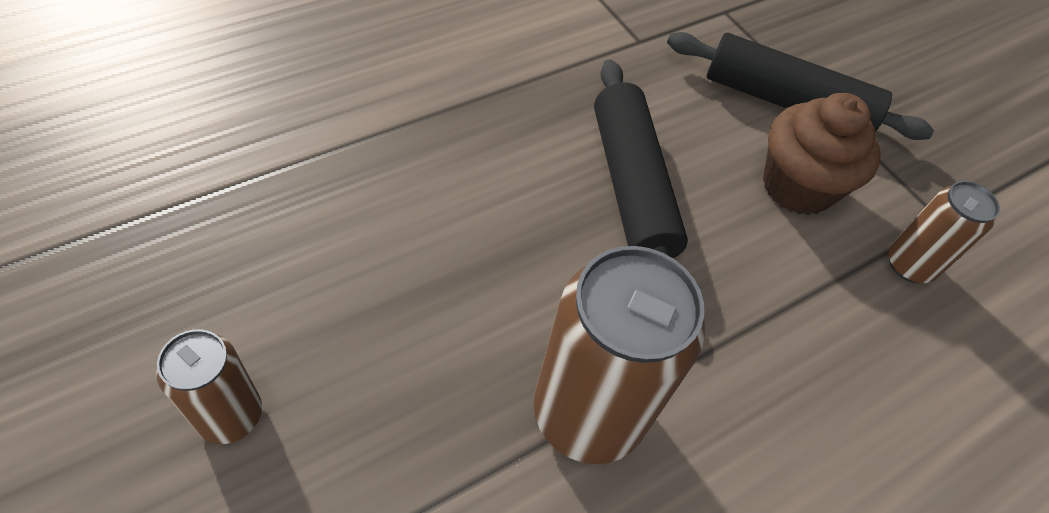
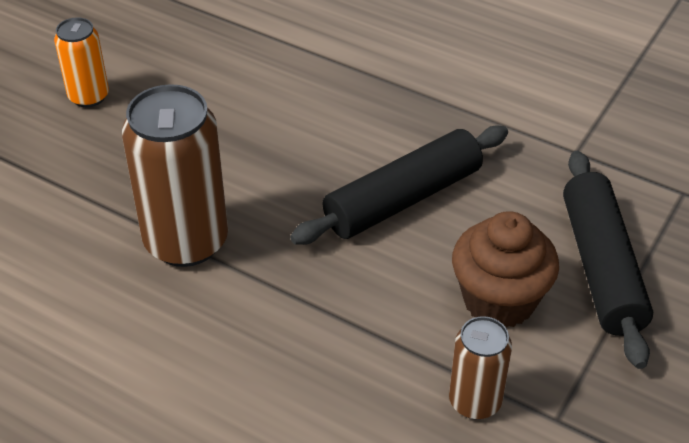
camera: 70 degrees right, 10 degrees down
(229, 415) = (88, 96): brown can -> orange can

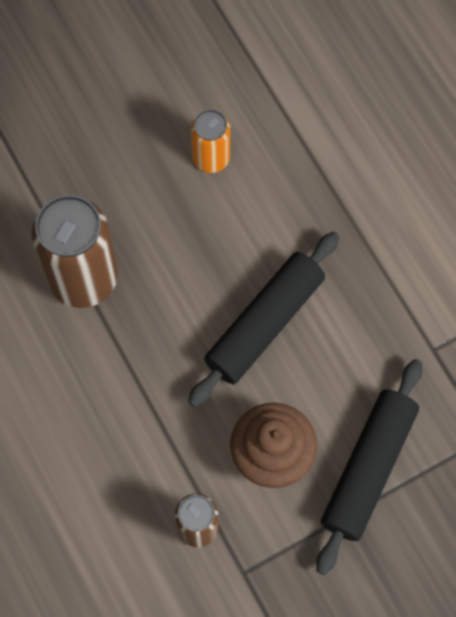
camera: 30 degrees right, 25 degrees up
(88, 96) = (88, 86): orange can -> orange can (211, 158)
(403, 199) = (264, 324): black rolling pin -> black rolling pin turned 45 degrees counterclockwise

